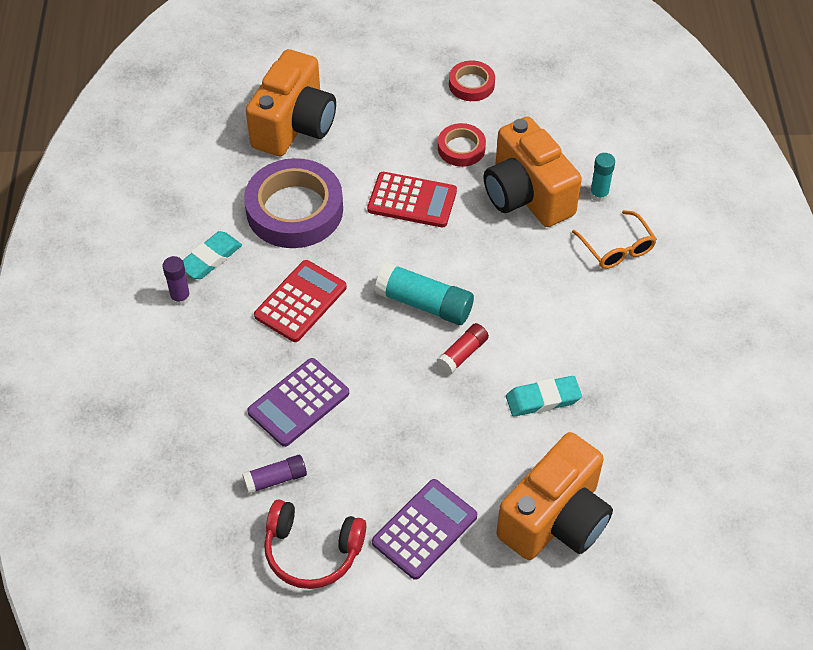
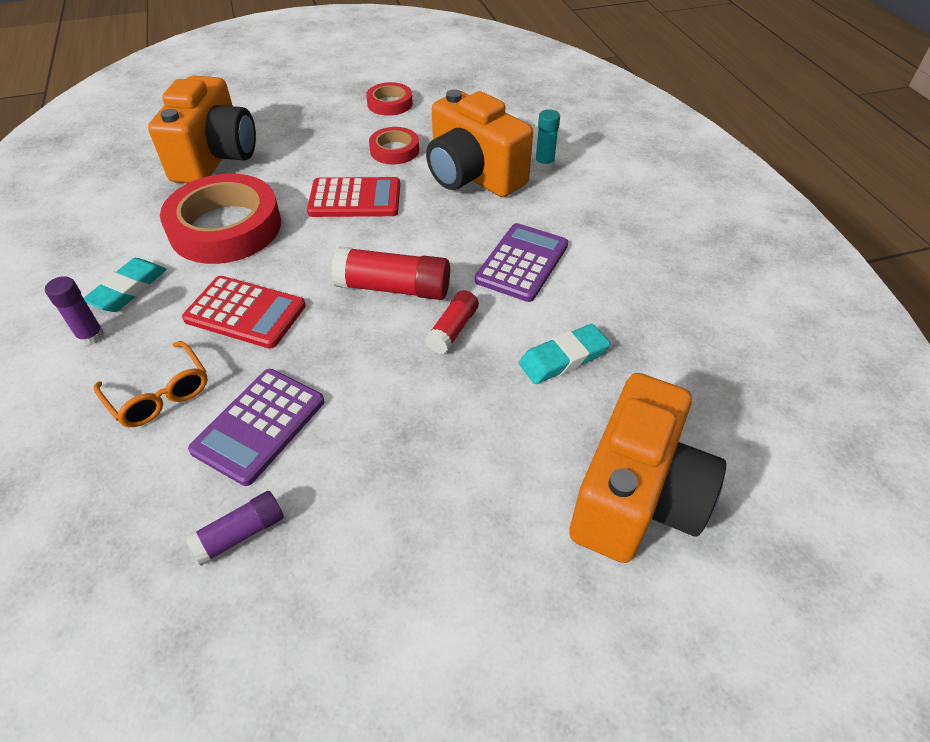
camera: 15 degrees left, 5 degrees down
(294, 210) = (225, 227): purple tape -> red tape
(300, 301) = (245, 313): red calculator -> red calculator turned 90 degrees clockwise
(312, 551) = (311, 630): red headphones -> none
(424, 303) = (393, 288): turquoise glue stick -> red glue stick
(424, 529) = (468, 554): purple calculator -> purple calculator (522, 263)
(617, 248) = (581, 203): orange glasses -> orange glasses (160, 394)

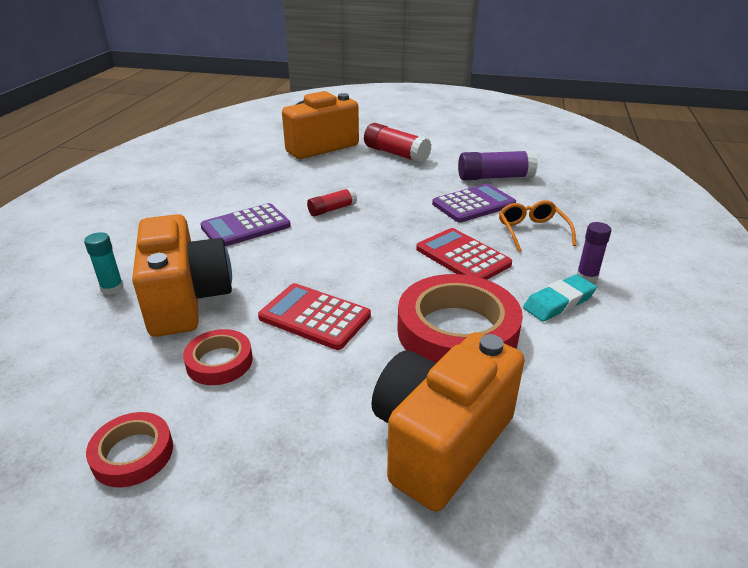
camera: 150 degrees left, 15 degrees down
(240, 534) = (495, 177): purple glue stick -> purple glue stick, size x1.68
(393, 288) = (347, 239): red glue stick -> red glue stick (396, 154)
(563, 358) = (288, 184): turquoise eraser -> none

